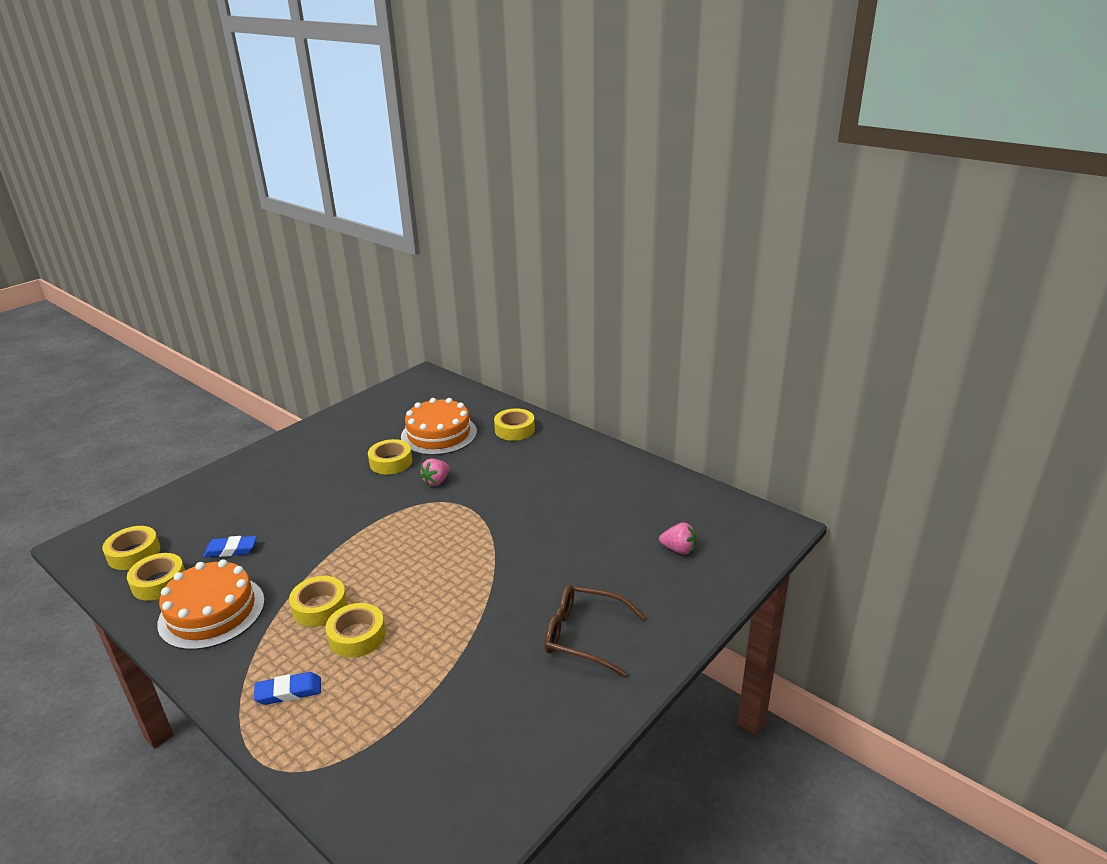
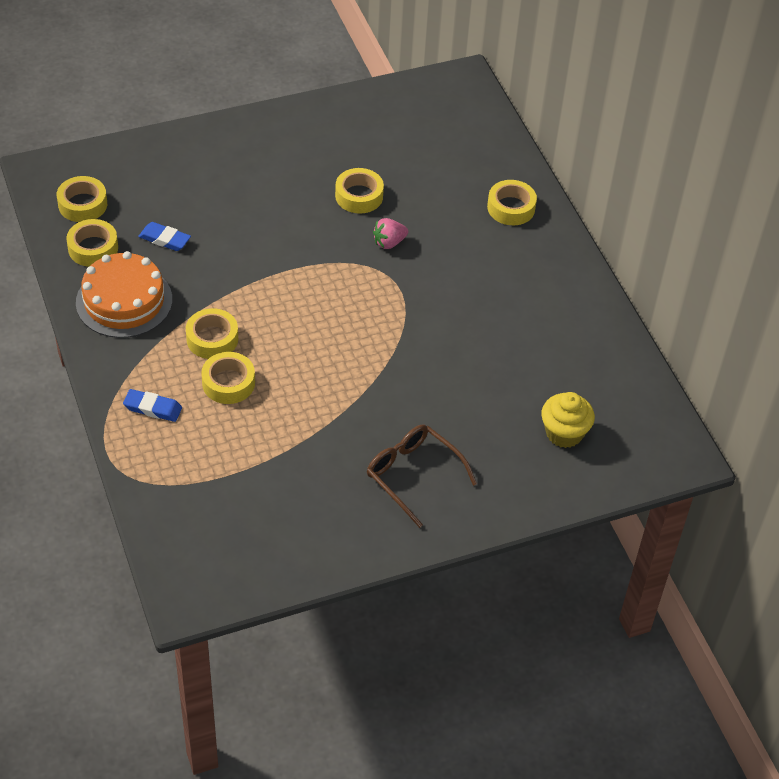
camera: 25 degrees right, 20 degrees up
(439, 434) = (428, 178): orange cake -> none
(678, 549) = (564, 433): pink strawberry -> yellow cupcake

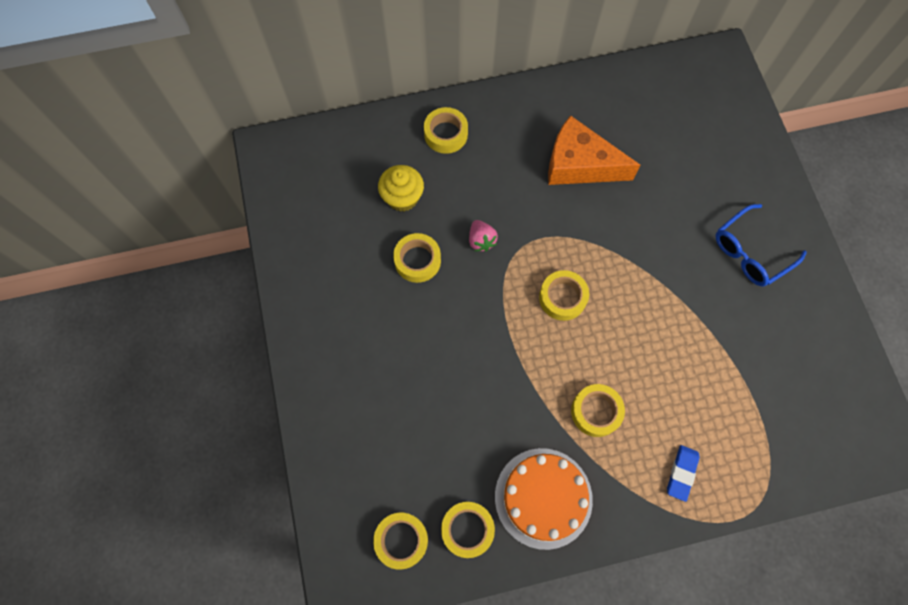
camera: 80 degrees left, 20 degrees up
(164, 239) = (460, 452): blue eraser -> none
(228, 383) = (650, 399): yellow tape -> yellow tape (562, 298)
(414, 476) = (751, 252): brown glasses -> blue glasses
(497, 320) = (579, 164): none -> orange cheese
(564, 433) = (702, 133): yellow cupcake -> yellow cupcake (402, 197)

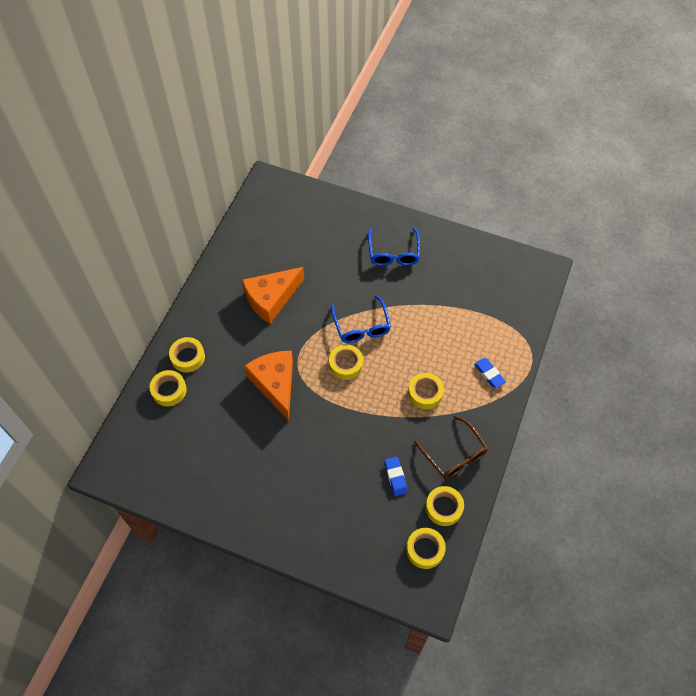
camera: 55 degrees left, 10 degrees down
(402, 197) = (209, 410): yellow cupcake -> none
(417, 260) = (259, 428): yellow tape -> yellow tape (169, 390)
(465, 447) = (395, 477): none -> blue eraser
(481, 241) = (275, 384): pink strawberry -> orange cheese
(543, 498) = (454, 454): orange cake -> brown glasses
(624, 281) = (361, 326): none -> blue glasses

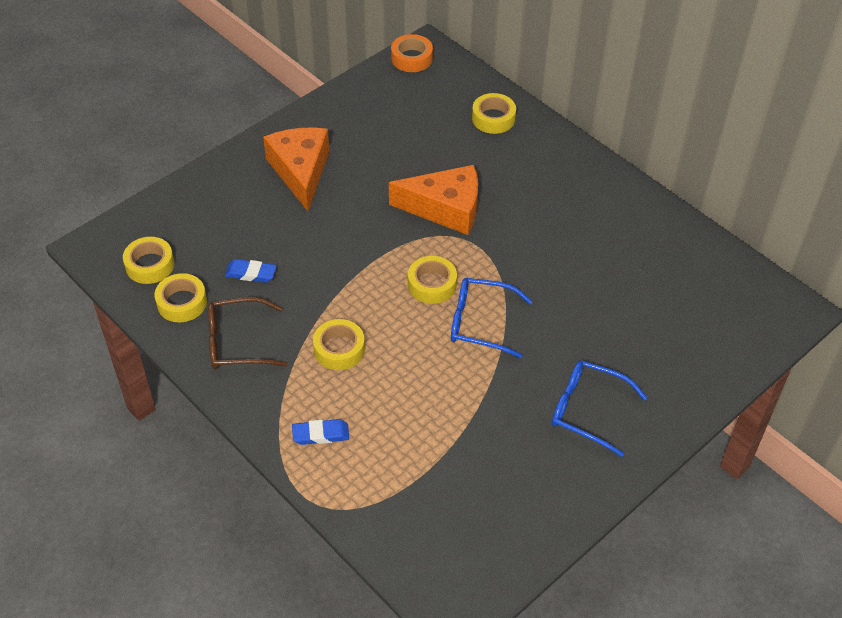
camera: 115 degrees right, 10 degrees down
(120, 476) = (411, 58): none -> orange tape
(188, 357) = (530, 145): yellow tape -> none
(271, 299) = (576, 245): orange cheese -> orange cheese (300, 171)

